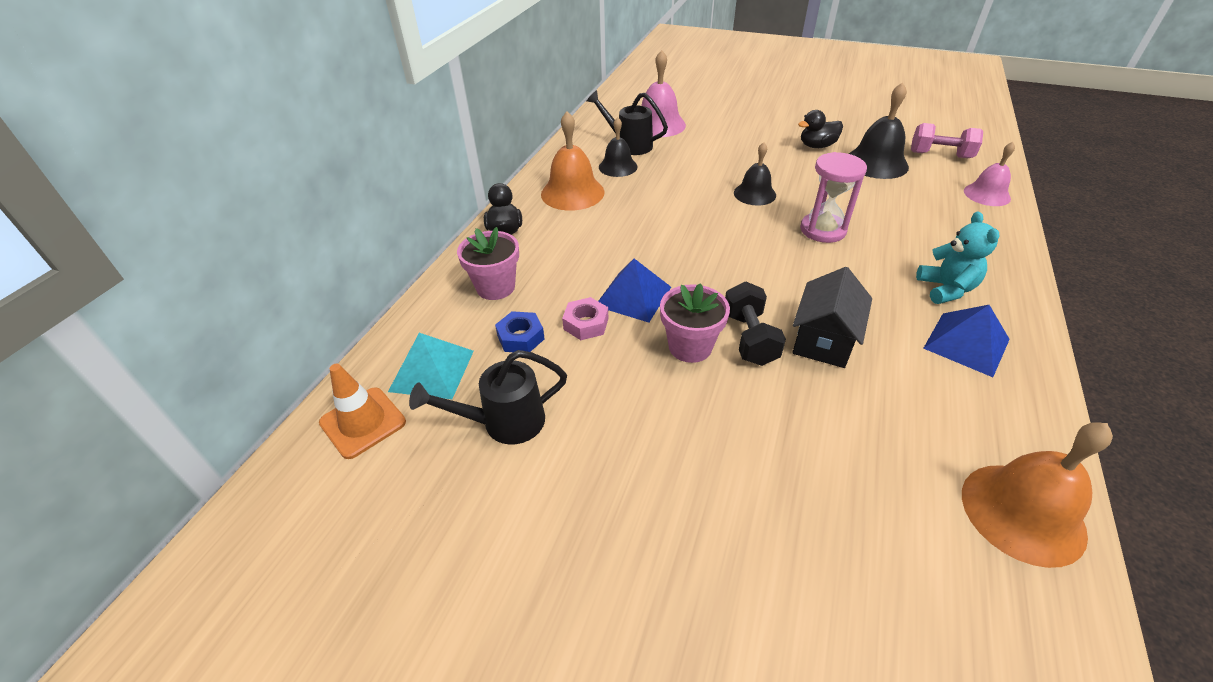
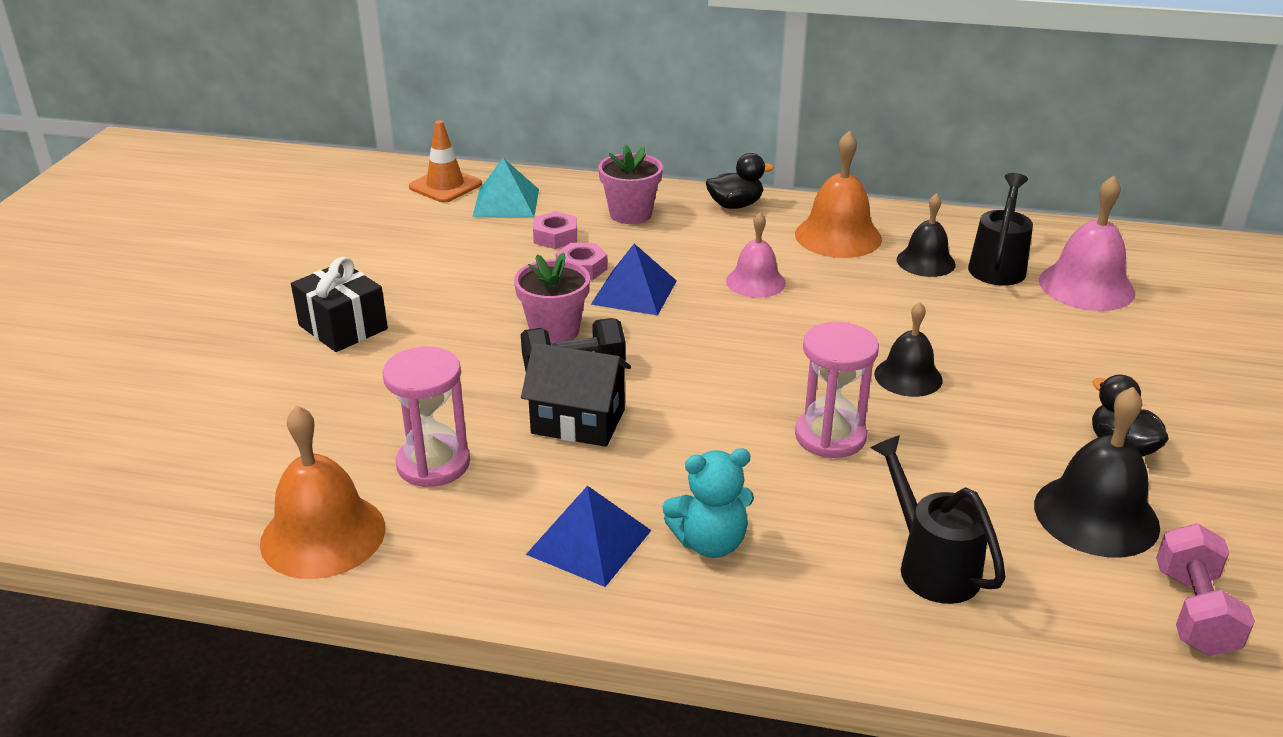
camera: 80 degrees right, 10 degrees down
(505, 422) = (445, 243): black watering can -> black watering can (931, 566)
(521, 337) = (555, 237): blue nut -> pink nut
(670, 516) = (343, 327): none -> black gift
(899, 432) = (433, 464): none -> pink hourglass
(987, 194) = (1048, 652): pink bell -> pink bell (755, 282)

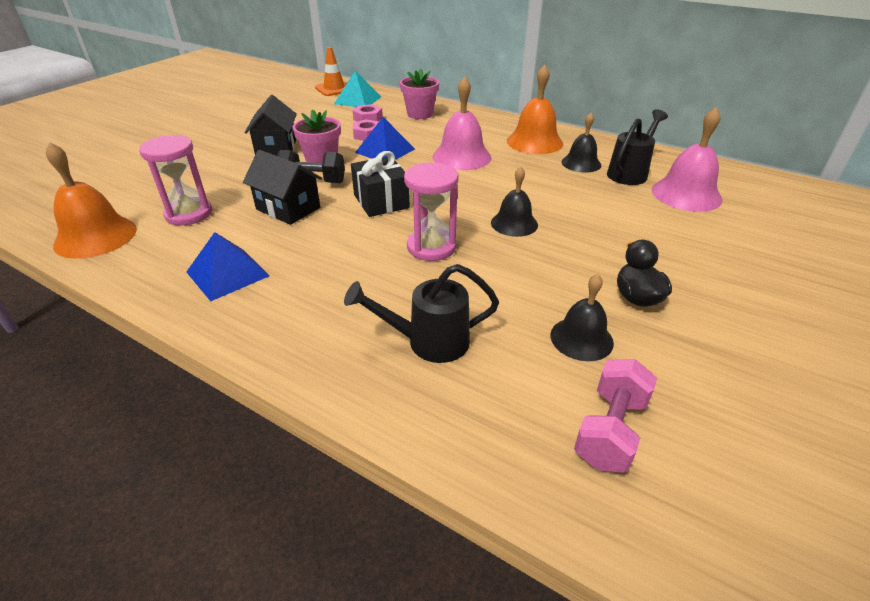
camera: 20 degrees right, 5 degrees up
(343, 327) = (216, 142): black gift -> black gift (381, 201)
(458, 320) = (276, 148): none -> black house
(710, 542) = (297, 291): turquoise teddy bear -> none
(735, 205) = (485, 118): black duck -> none
(755, 282) = (461, 157): pink bell -> pink bell, size x1.54
(931, 566) = (429, 342): black watering can -> black watering can turned 90 degrees counterclockwise
(1096, 515) = (581, 338): black bell -> black bell, size x0.65

